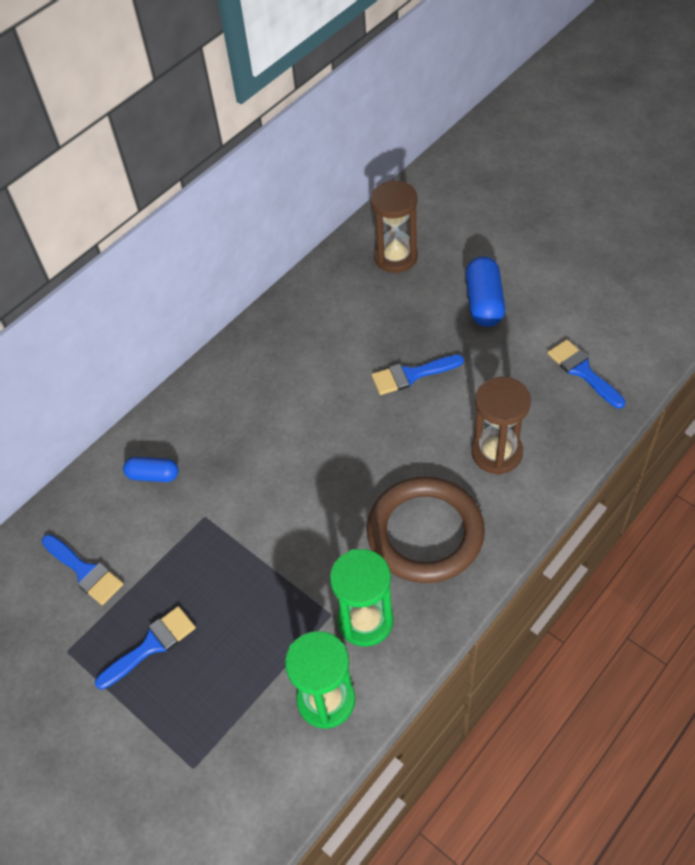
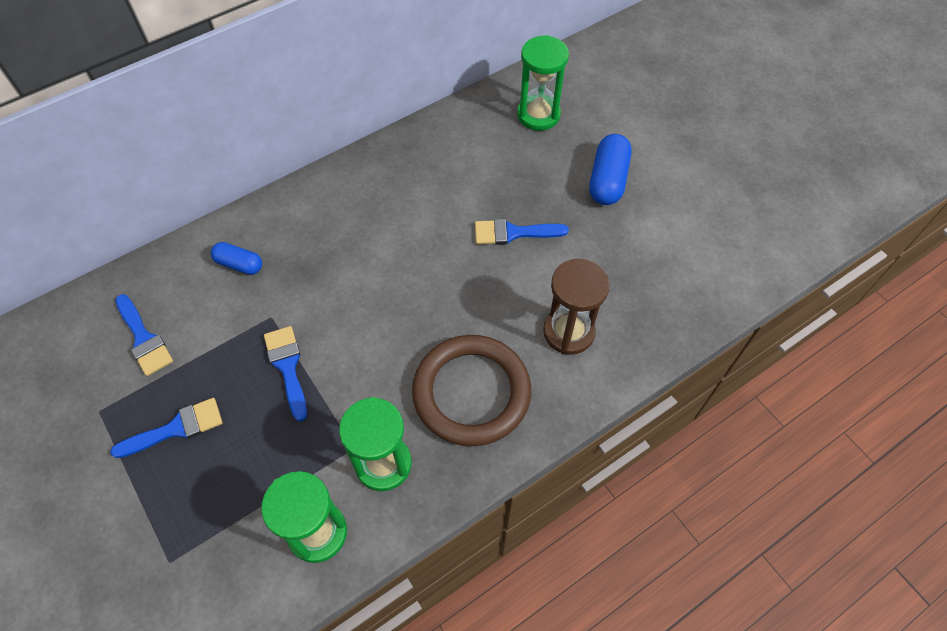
camera: 10 degrees right, 5 degrees up
(395, 257) = (538, 115): brown hourglass -> green hourglass
(582, 371) = (681, 273): blue brush -> blue brush (287, 367)

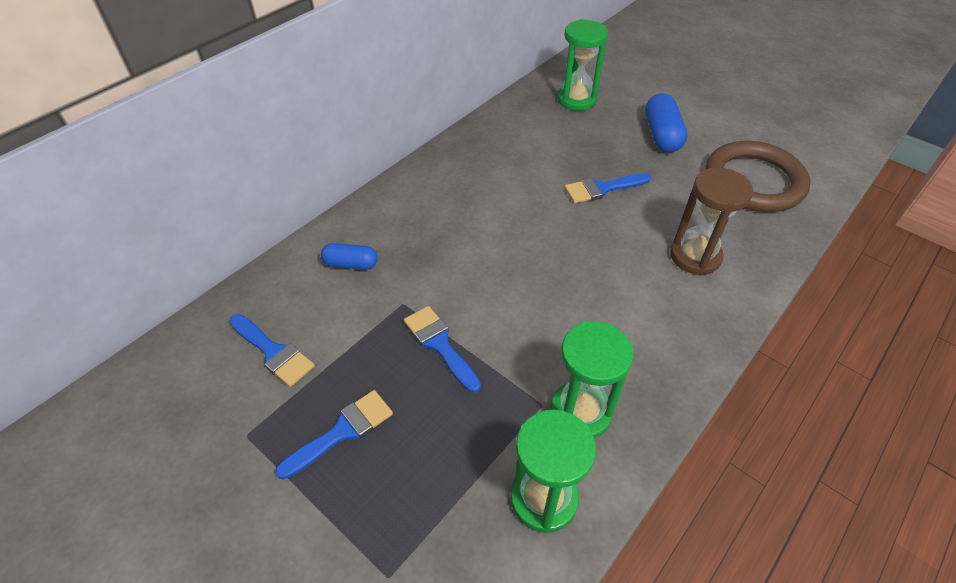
camera: 15 degrees left, 10 degrees down
(471, 392) = (634, 326): brown ring -> brown ring (754, 181)

